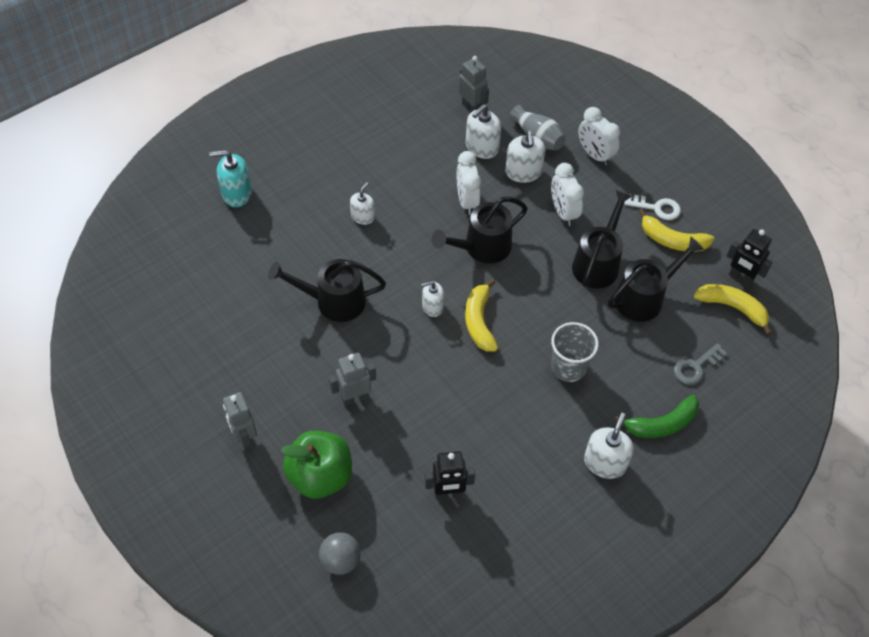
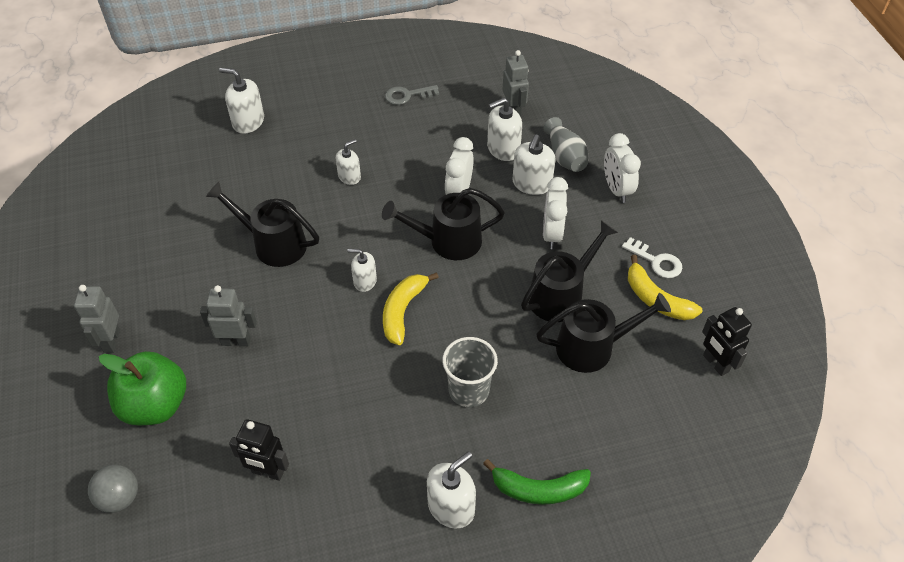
camera: 25 degrees right, 5 degrees down
(236, 193) = (248, 121): turquoise soap dispenser -> white soap dispenser
(695, 367) = (611, 441): grey key -> grey key (407, 95)
(732, 307) = (689, 392): yellow banana -> none

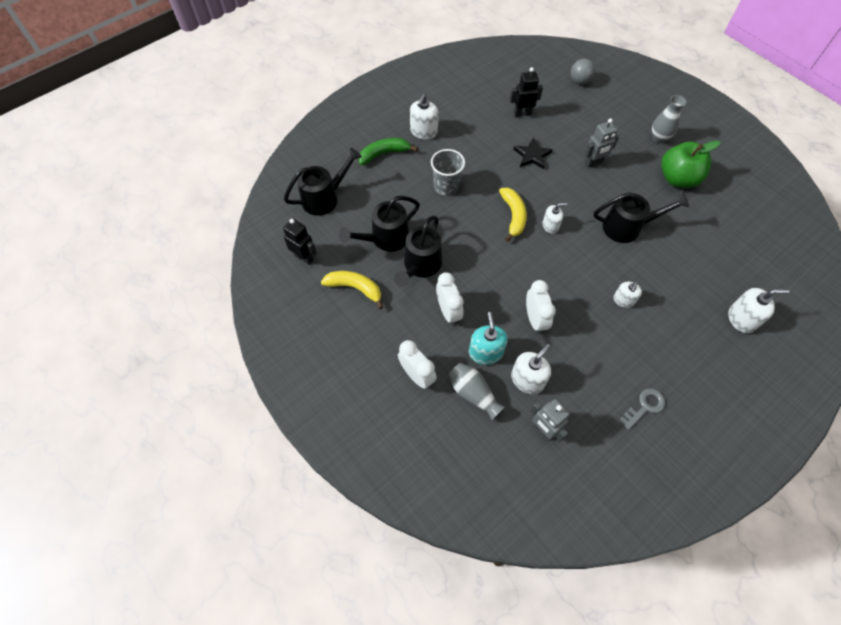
camera: 155 degrees right, 10 degrees up
(111, 341) = (659, 138): grey robot -> grey vase
(155, 405) = (603, 119): green apple -> green apple (677, 178)
(311, 389) = (532, 155): none -> black star
(447, 241) = (517, 275): black watering can -> black watering can (325, 198)
(532, 184) = (485, 352): white soap dispenser -> turquoise soap dispenser
(656, 261) = (364, 319): white key -> none

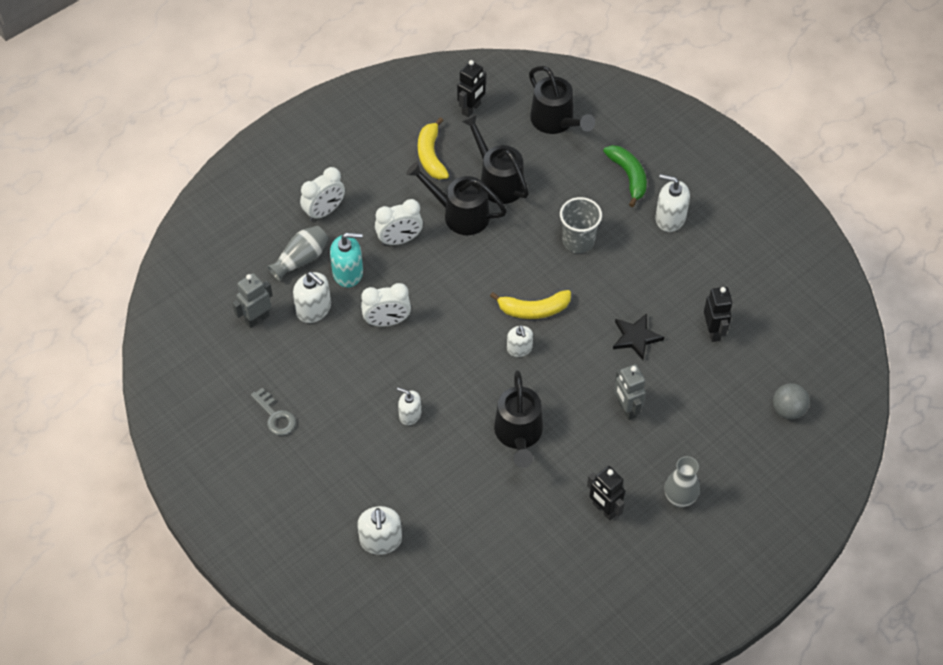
camera: 90 degrees right, 5 degrees down
(355, 288) = (431, 156): yellow banana -> yellow banana turned 150 degrees clockwise
(677, 178) = (604, 509): green apple -> black robot

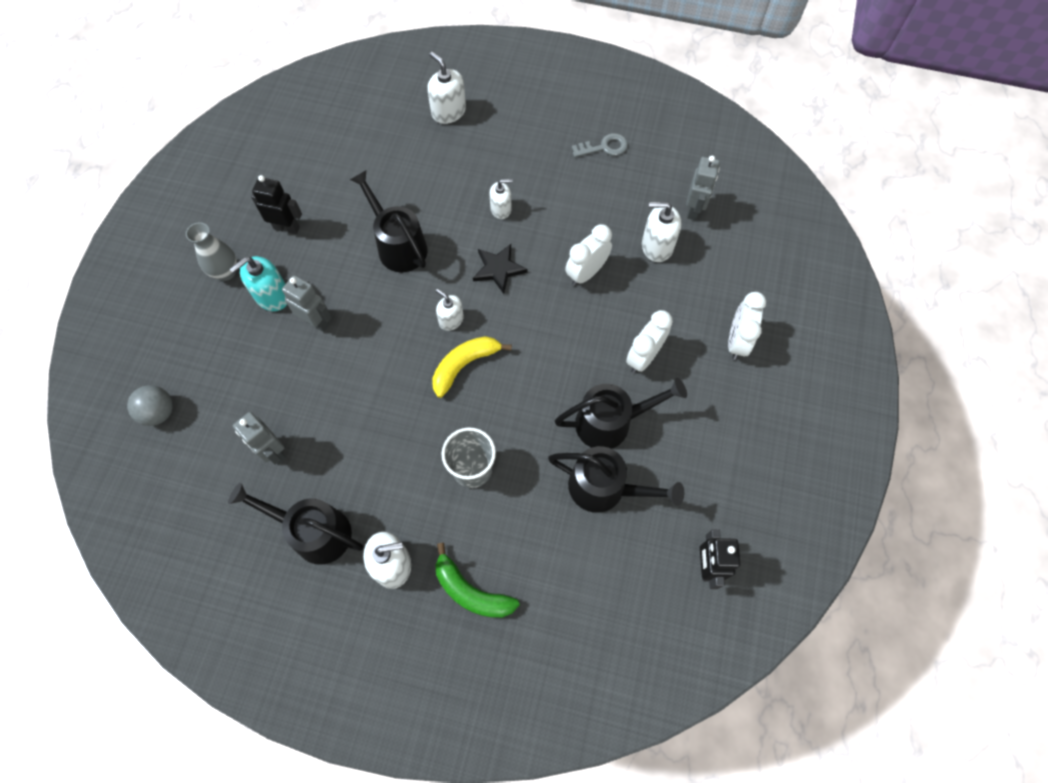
camera: 145 degrees right, 10 degrees up
(275, 416) = (604, 147): grey key -> grey key turned 150 degrees clockwise
(301, 259) = (710, 282): grey vase -> none
(348, 272) = (659, 296): turquoise soap dispenser -> turquoise soap dispenser (272, 295)
(431, 156) = (696, 473): yellow banana -> none
(556, 122) = (602, 615): black watering can -> black watering can (313, 531)
(636, 337) = (348, 397): black star -> black star (498, 269)
(713, 331) = (273, 452): black robot -> grey robot

